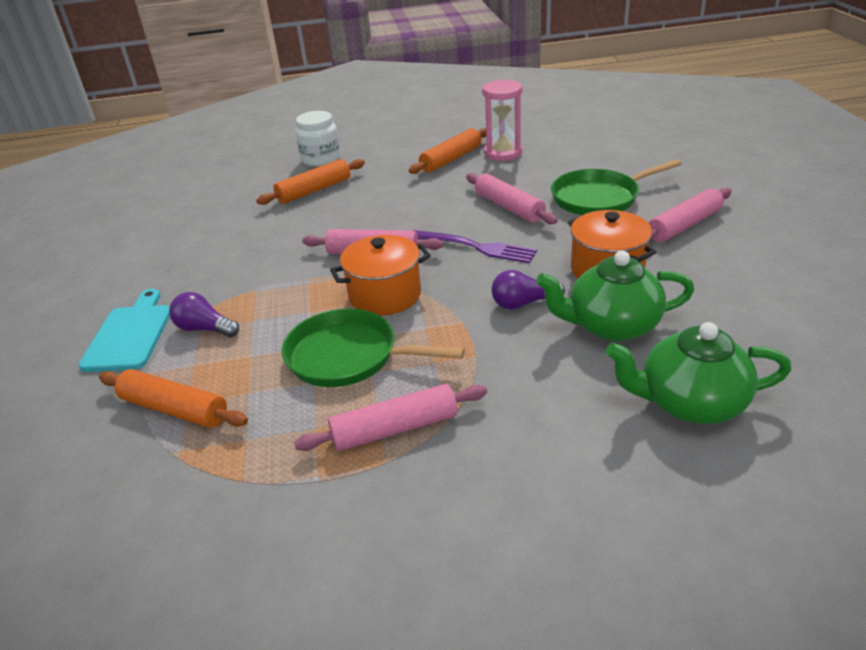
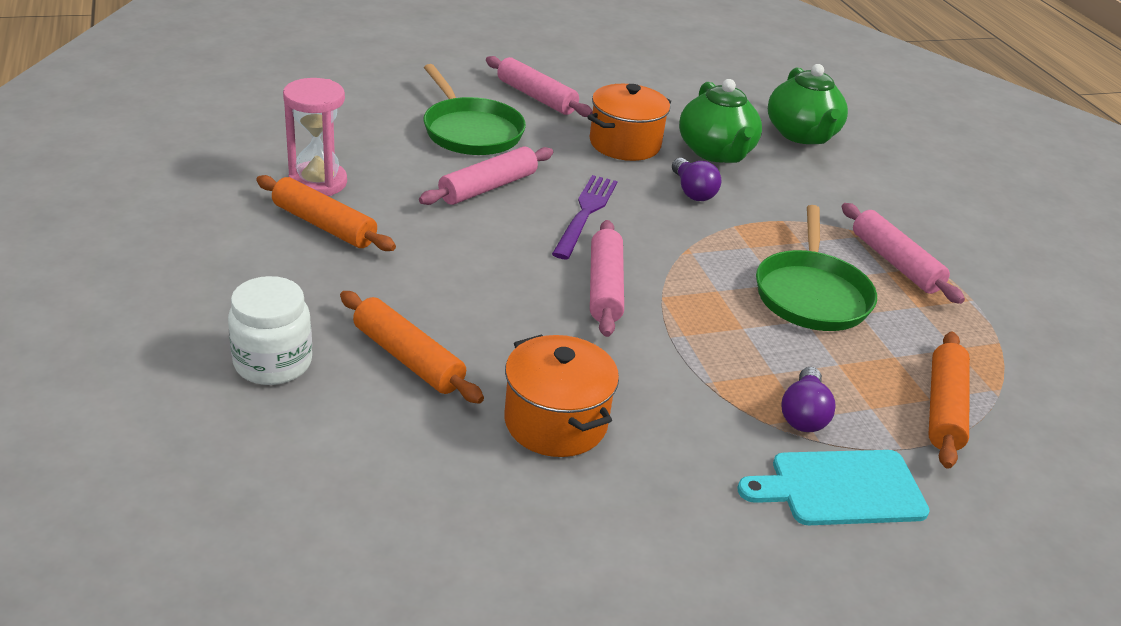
camera: 105 degrees left, 0 degrees up
(385, 295) = (697, 275): orange pot -> orange pot (555, 422)

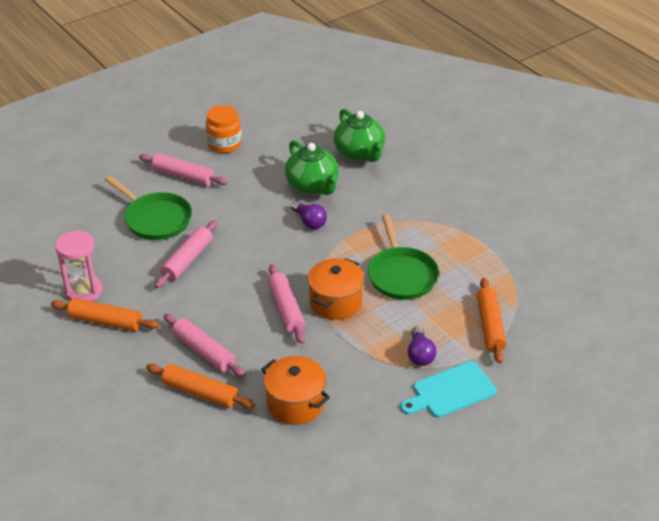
camera: 15 degrees left, 5 degrees up
(273, 363) = (129, 421): white jar -> none
(585, 213) = (253, 260): purple fork -> none
(611, 79) = (224, 144): none -> orange jar
(625, 144) = (255, 197): orange pot -> orange pot (335, 302)
(895, 263) = (441, 236): pink rolling pin -> pink rolling pin (204, 351)

